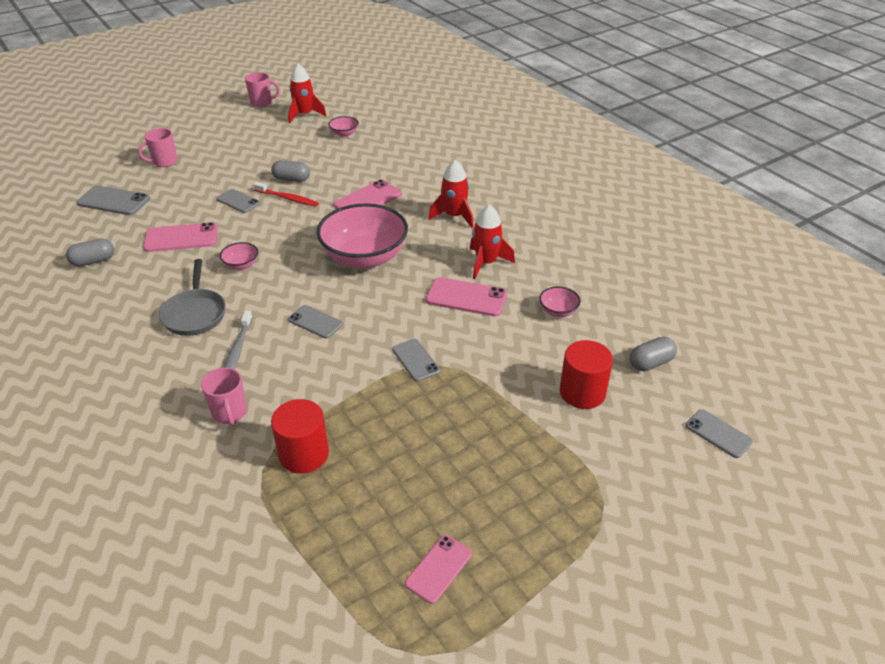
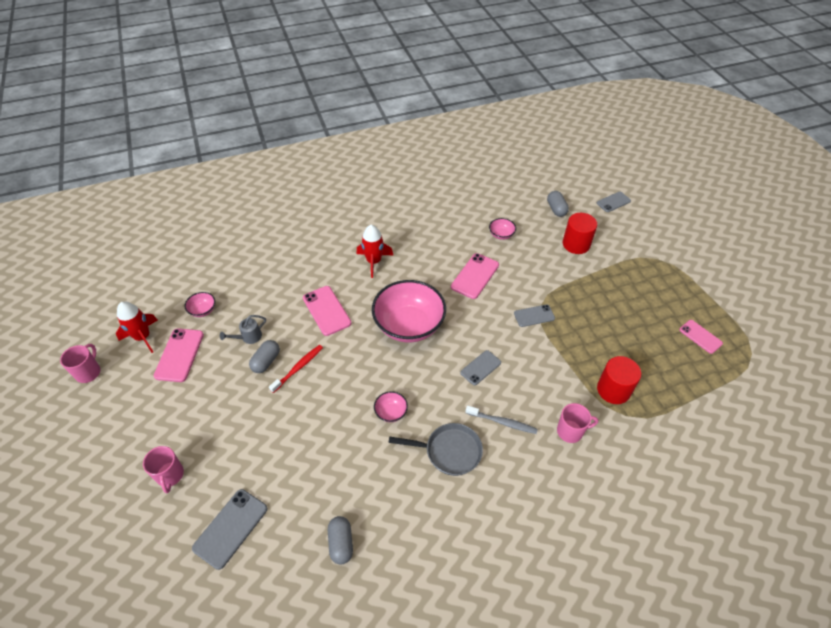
camera: 75 degrees left, 10 degrees up
(181, 238) = (329, 460): pink phone -> pink phone (179, 355)
(238, 201) = (285, 408): grey phone -> none
(318, 164) = (248, 337): none -> grey watering can
(486, 263) = (439, 257): red rocket -> none

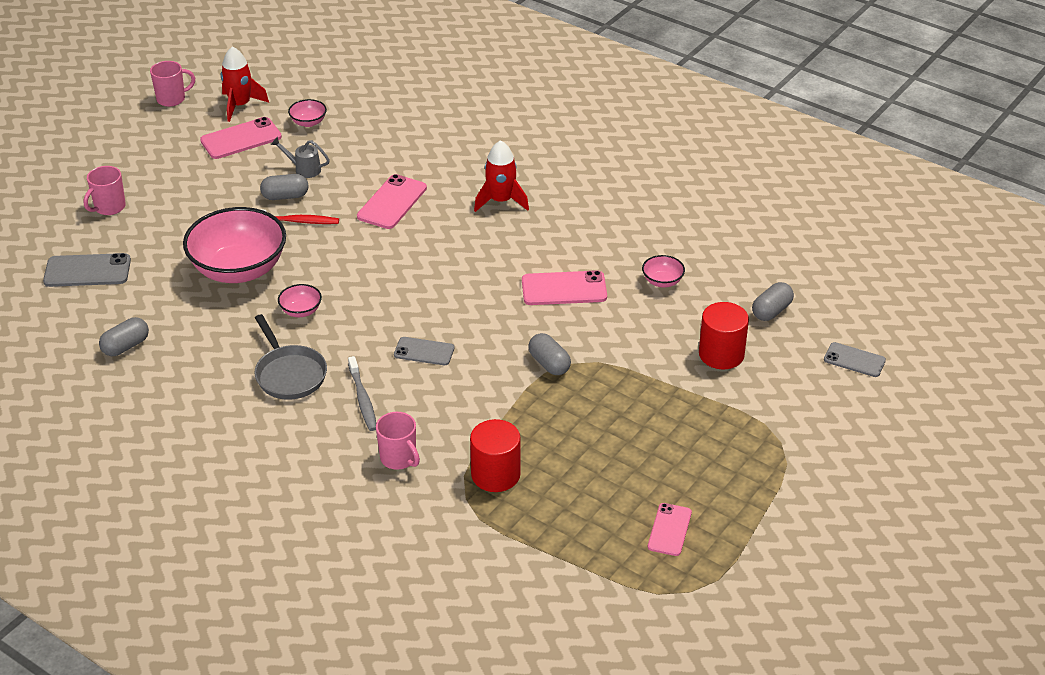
camera: 55 degrees right, 10 degrees down
(409, 325) = (431, 271): pink bowl -> pink bowl (239, 269)
(534, 316) = (549, 364): grey phone -> grey capsule

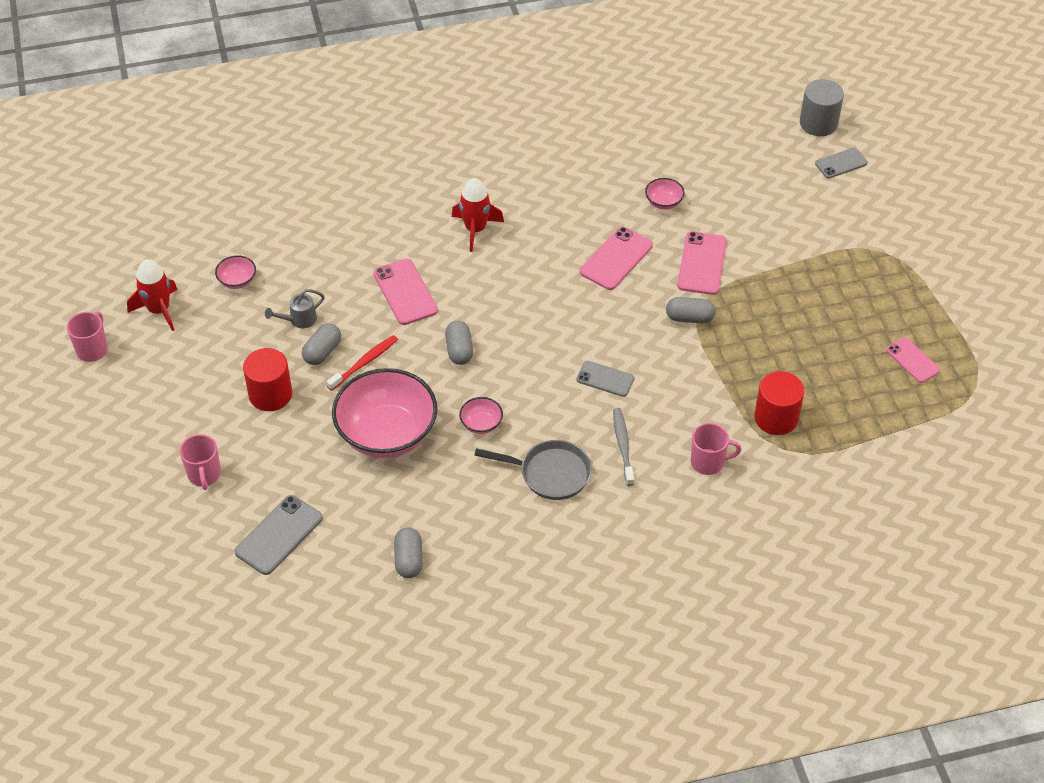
camera: 50 degrees left, 10 degrees up
(241, 139) = (208, 336): pink phone -> pink phone (702, 263)
(362, 399) = (623, 446): grey toothbrush -> grey toothbrush turned 120 degrees counterclockwise
(424, 351) = (605, 379): grey phone -> grey phone turned 60 degrees clockwise
(721, 354) = (770, 223): red cylinder -> red cylinder (270, 394)
(771, 311) = (752, 169): grey capsule -> grey capsule (459, 350)
(884, 321) = (818, 123): none -> grey cylinder

